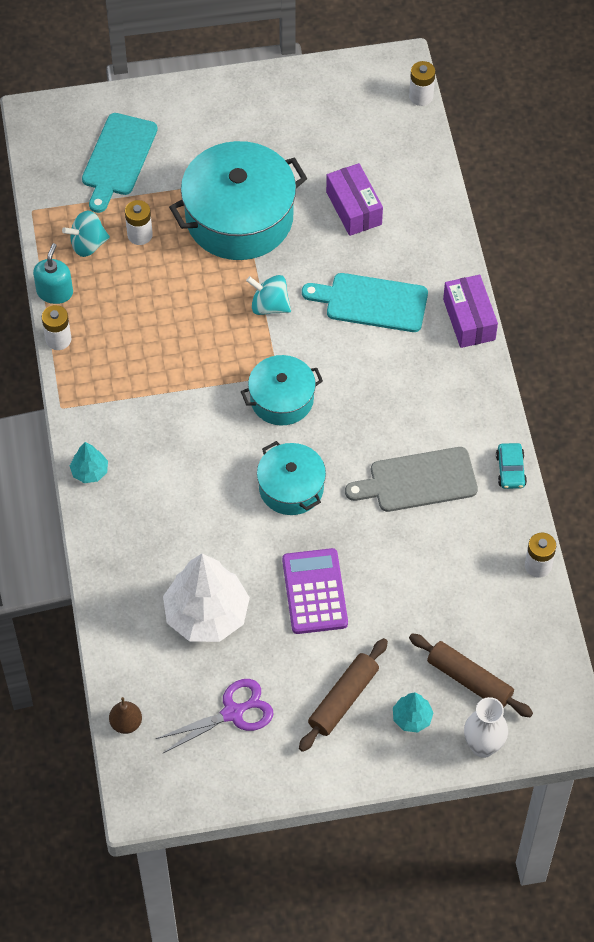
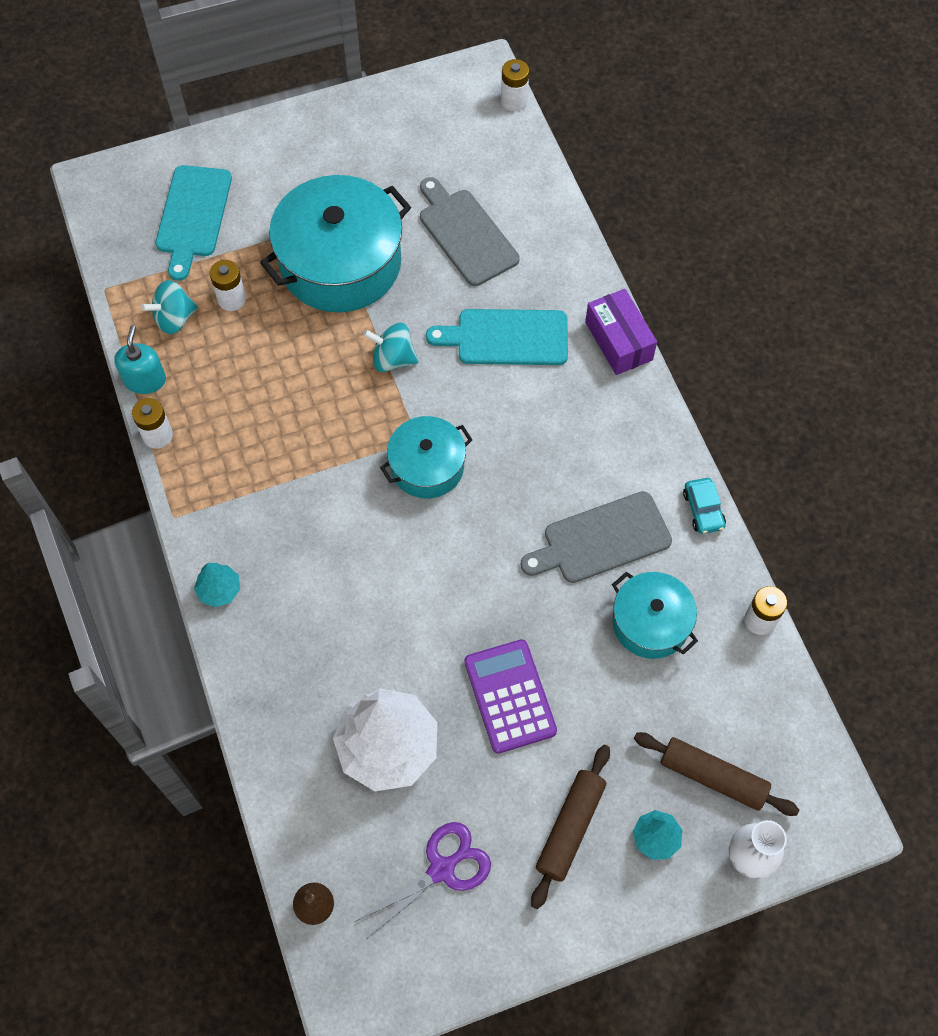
camera: 10 degrees left, 5 degrees up
(291, 487) = (458, 571): turquoise pot -> turquoise pot (650, 623)
(354, 208) = (465, 234): purple box -> grey cutting board

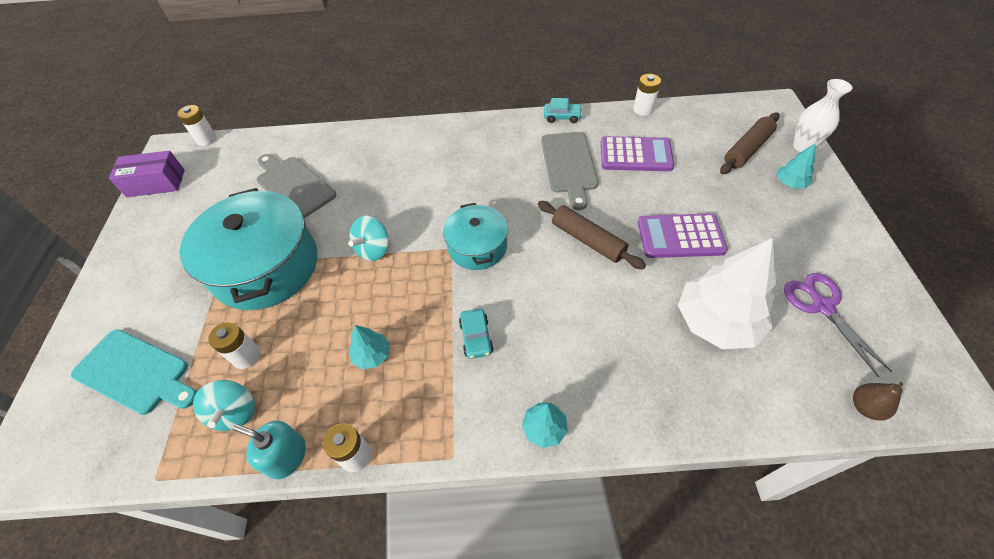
camera: 70 degrees left, 10 degrees down
(260, 409) = (372, 355): none -> turquoise tree
(305, 500) = (476, 337): none -> turquoise car
(465, 234) = (294, 185): grey cutting board -> grey cutting board turned 60 degrees clockwise
(506, 337) = (392, 181): turquoise cutting board -> none
(570, 828) = (784, 224): brown rolling pin -> brown rolling pin (587, 240)
(618, 341) = (425, 128): purple box -> purple box (156, 183)
(650, 623) = (635, 155): turquoise pot -> purple calculator

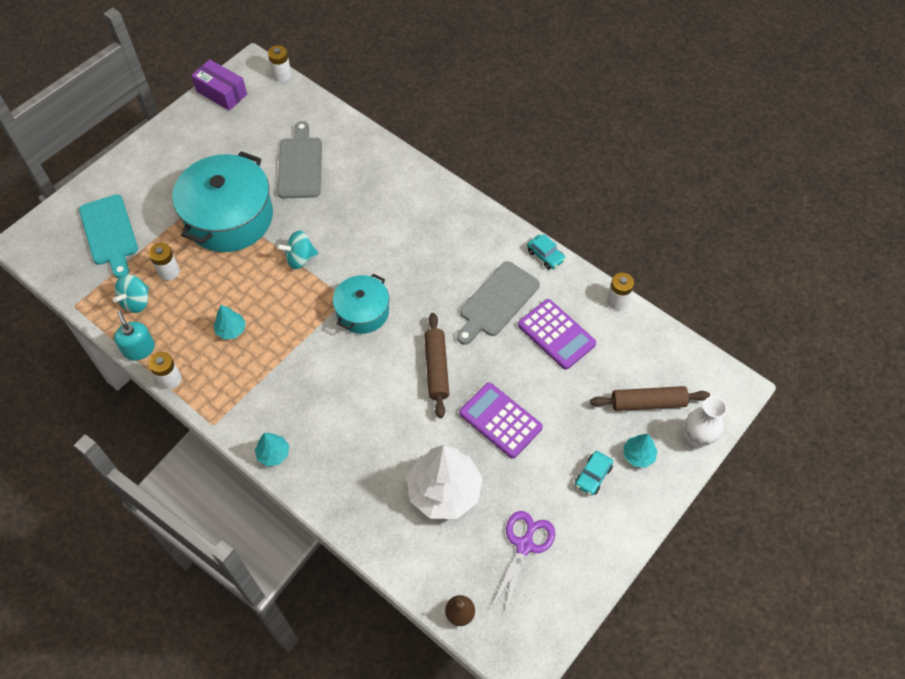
camera: 40 degrees right, 5 degrees up
(476, 337) = (296, 370): turquoise car -> turquoise car (593, 476)

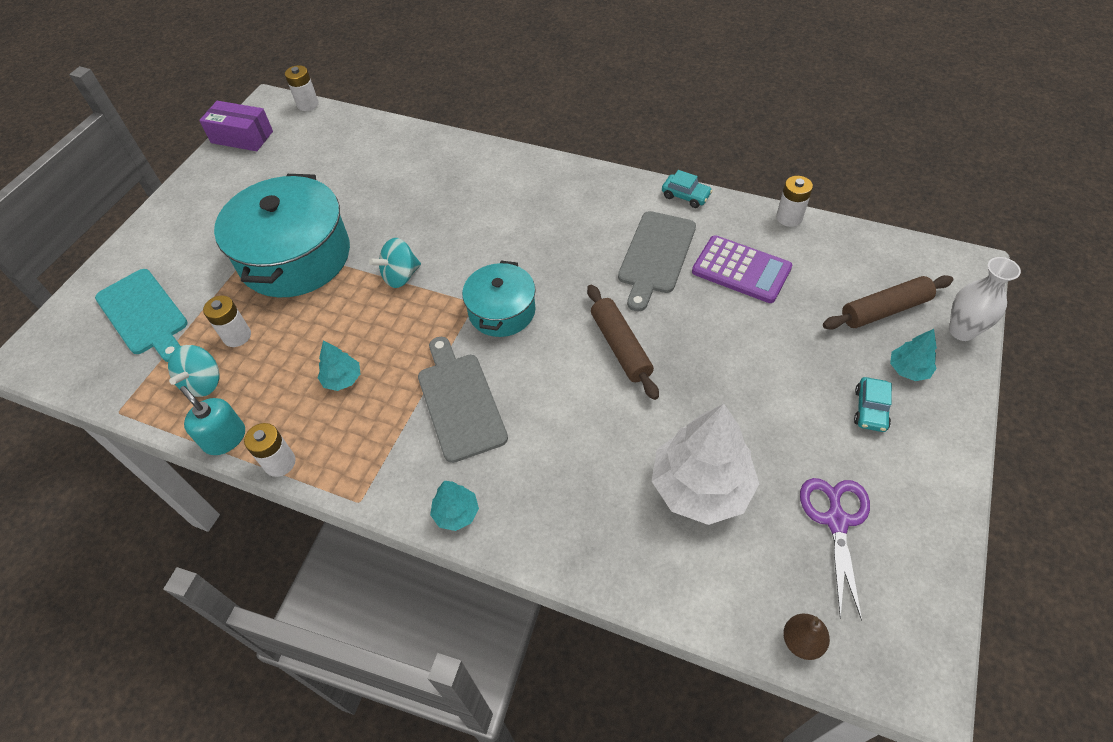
camera: 15 degrees left, 5 degrees down
(300, 165) = (362, 182): grey cutting board -> grey cutting board (460, 402)
(500, 420) = (727, 381): purple calculator -> none

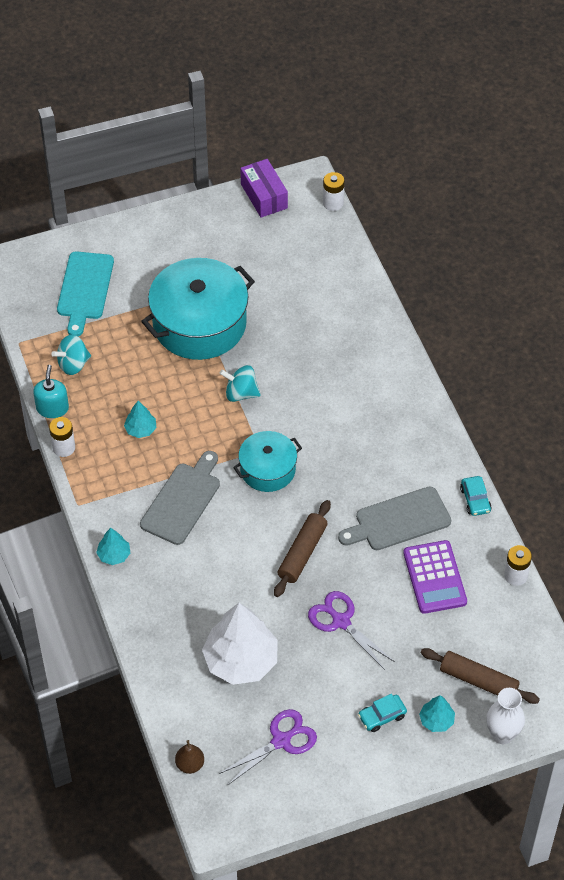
camera: 45 degrees right, 0 degrees up
(237, 336) = (116, 350): white battery -> none
(728, 368) = (341, 621): none -> purple scissors

